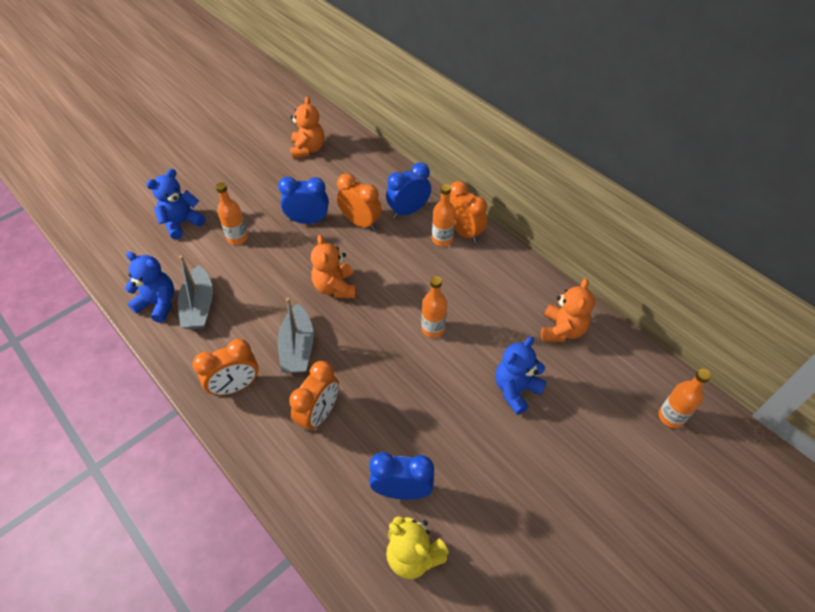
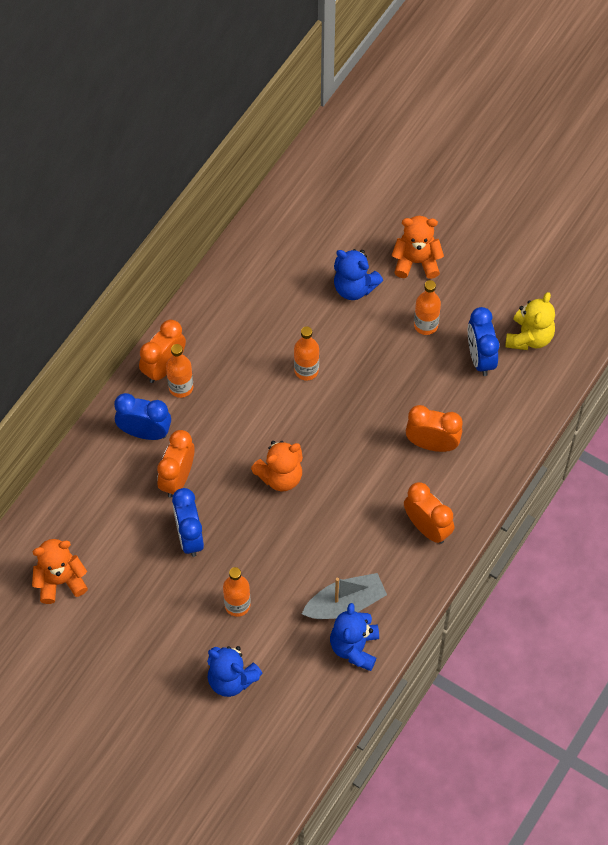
camera: 105 degrees left, 10 degrees up
(297, 348) = (366, 487): grey boat -> none
(408, 211) = (145, 432): blue clock -> blue clock turned 150 degrees clockwise
(562, 330) = (273, 257): orange teddy bear -> orange teddy bear (416, 261)
(671, 417) = (344, 165): orange bottle -> orange bottle (426, 325)

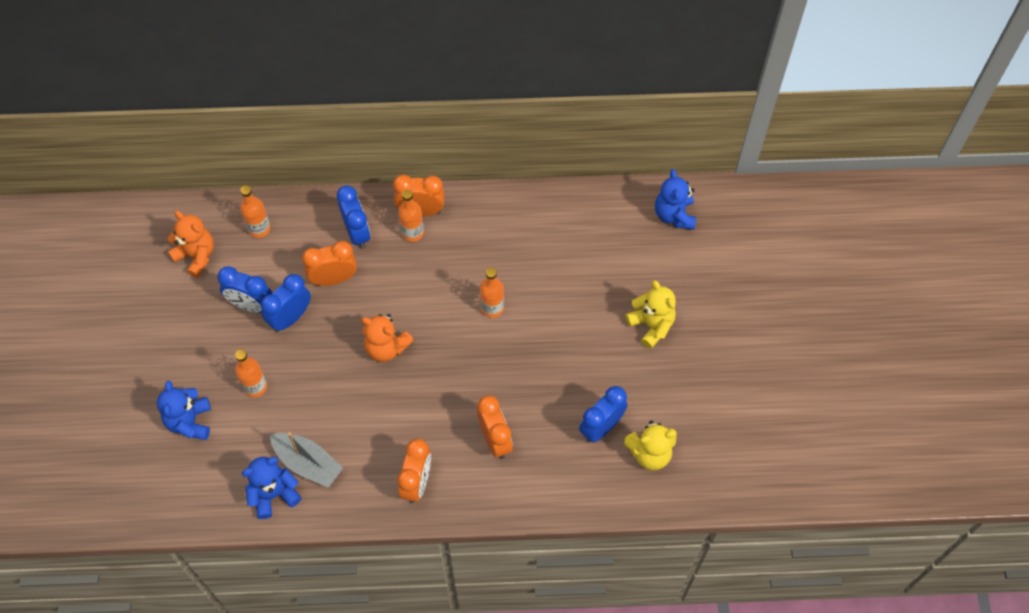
camera: 55 degrees right, 0 degrees up
(150, 562) = (251, 305): none -> blue clock
(354, 287) = (592, 295): blue teddy bear -> blue teddy bear (674, 215)
(416, 261) = (651, 325): orange teddy bear -> yellow teddy bear
(426, 325) = (599, 368): orange bottle -> orange bottle (259, 228)

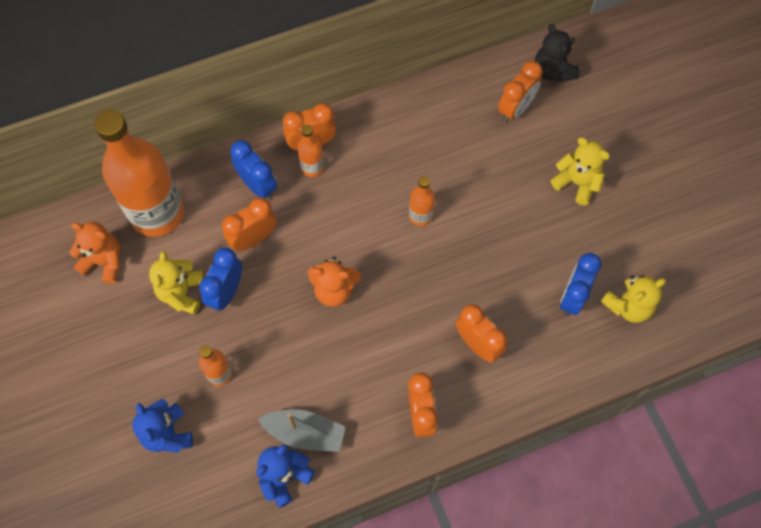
camera: 20 degrees left, 5 degrees up
(251, 305) = (181, 293): blue clock -> yellow teddy bear
(259, 228) = (157, 213): orange bottle -> orange bottle, size x2.31
(623, 239) = (515, 109): none -> orange clock
(674, 215) = (553, 70): blue teddy bear -> black teddy bear

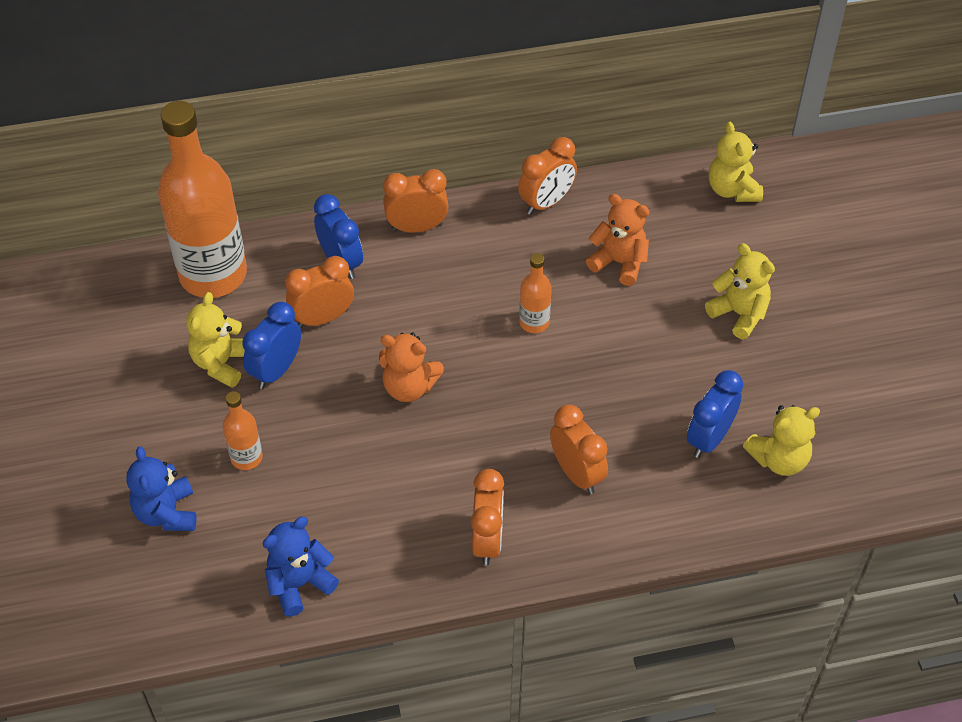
camera: 10 degrees right, 15 degrees down
(104, 261) = (137, 317): orange teddy bear -> orange teddy bear (619, 262)
(305, 433) = (337, 539): grey boat -> none
(312, 167) = (412, 252): orange bottle -> none
(515, 109) = (677, 224): orange clock -> orange clock (546, 202)
(553, 70) = (732, 190): black teddy bear -> yellow teddy bear

